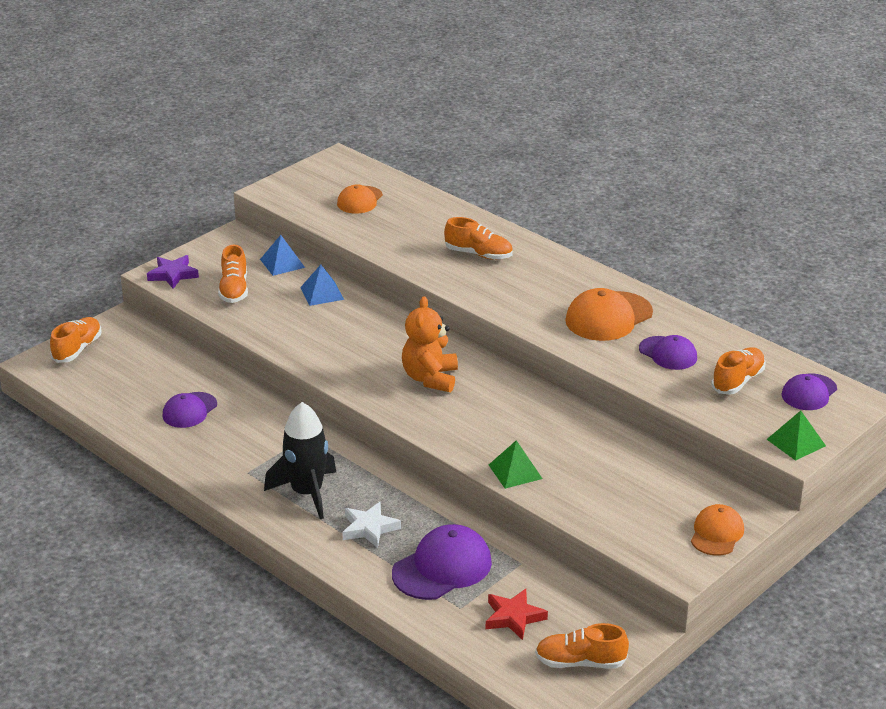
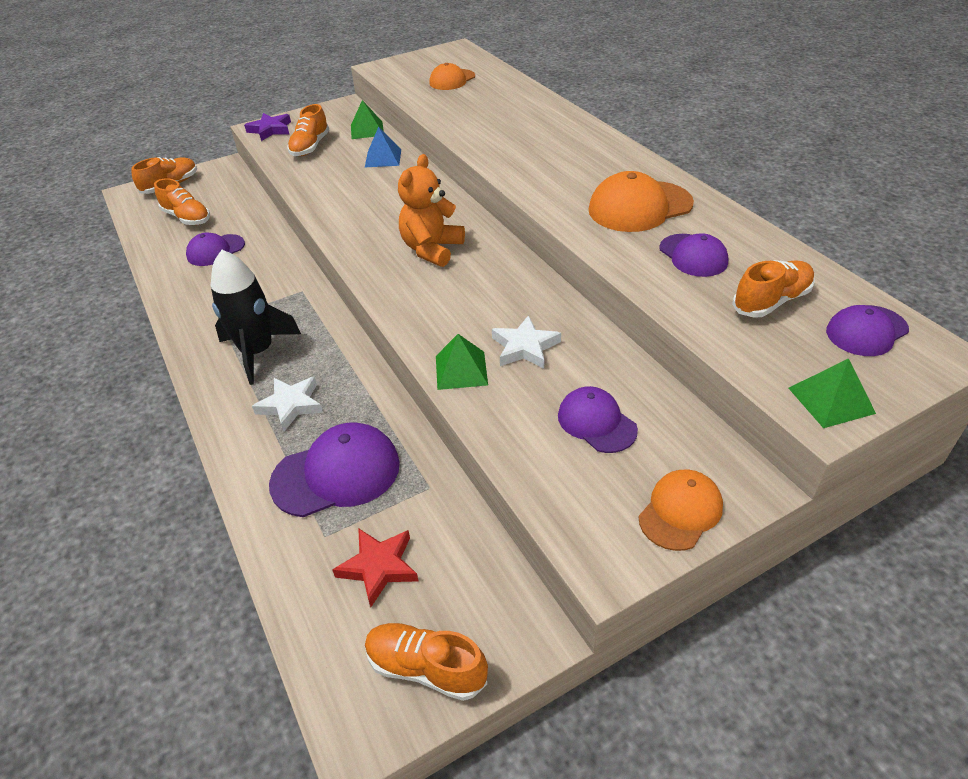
camera: 20 degrees right, 10 degrees up
(282, 263) = (367, 130): blue pyramid -> green pyramid
(478, 254) = (533, 133): orange shoe -> orange shoe (187, 218)
(557, 447) = (525, 347): none -> white star
(637, 490) = (596, 422): none -> purple cap

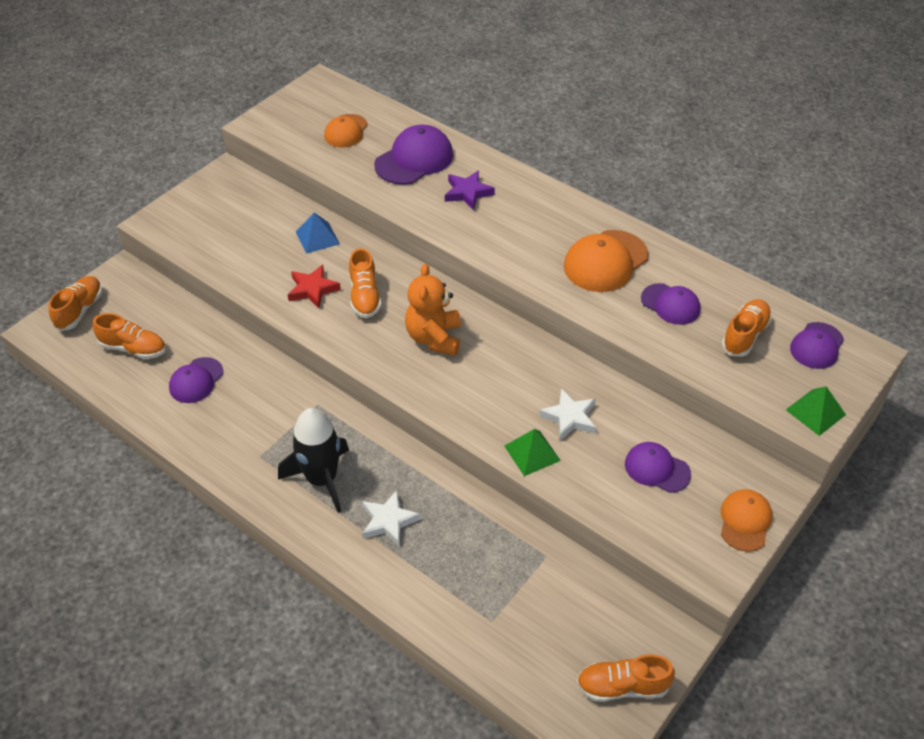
camera: 25 degrees left, 5 degrees up
(270, 130) = (168, 223): purple star -> purple star (467, 192)
(310, 147) = (230, 238): orange shoe -> orange shoe (364, 296)
(336, 473) = (467, 568): purple cap -> purple cap (414, 159)
(367, 130) = (275, 203): green pyramid -> none
(379, 567) = (547, 630): red star -> red star (313, 289)

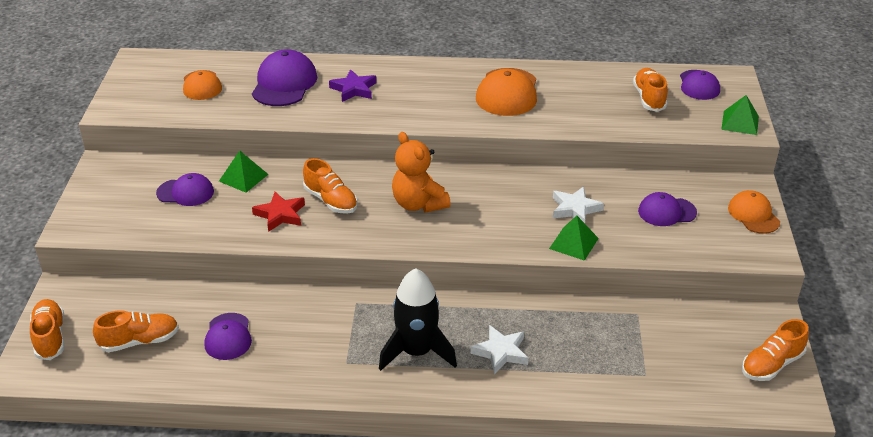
camera: 35 degrees left, 10 degrees down
(317, 237) = (243, 177): blue pyramid -> green pyramid
(670, 304) = (581, 100): purple cap -> purple cap (185, 192)

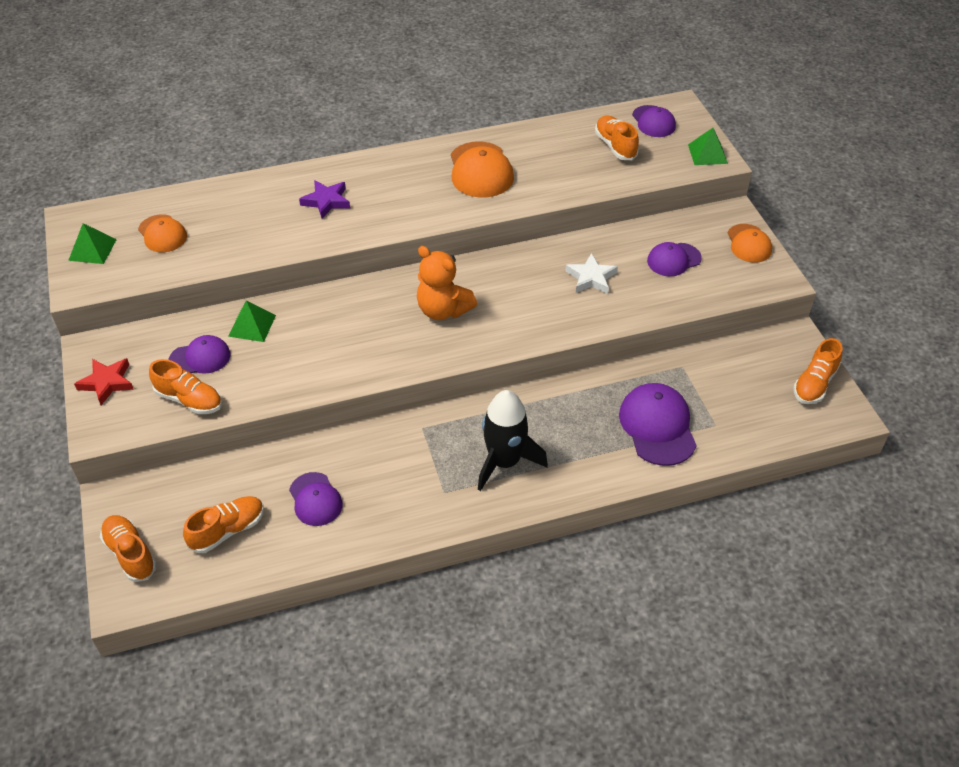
camera: 20 degrees left, 10 degrees up
(280, 214) = (312, 357): red star -> red star (107, 382)
(284, 84) = (250, 211): purple cap -> purple cap (657, 426)
(331, 201) = (355, 329): orange shoe -> orange shoe (189, 399)
(501, 352) = (580, 439): white star -> none
(574, 243) = (607, 314): green pyramid -> green pyramid (92, 250)
(753, 215) = (749, 243): orange cap -> orange cap turned 150 degrees counterclockwise

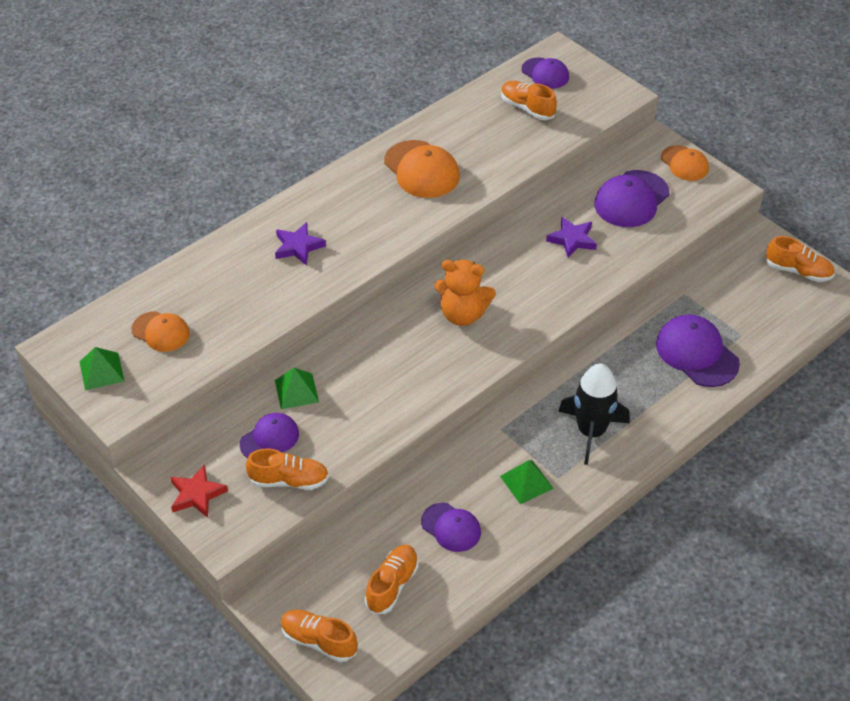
camera: 25 degrees left, 0 degrees up
(591, 278) = (572, 240): white star -> purple star
(673, 260) = (631, 199): purple cap -> purple cap, size x1.57
(707, 154) = (611, 91): green pyramid -> green pyramid (526, 482)
(814, 384) = (798, 271): orange shoe -> orange shoe turned 75 degrees counterclockwise

